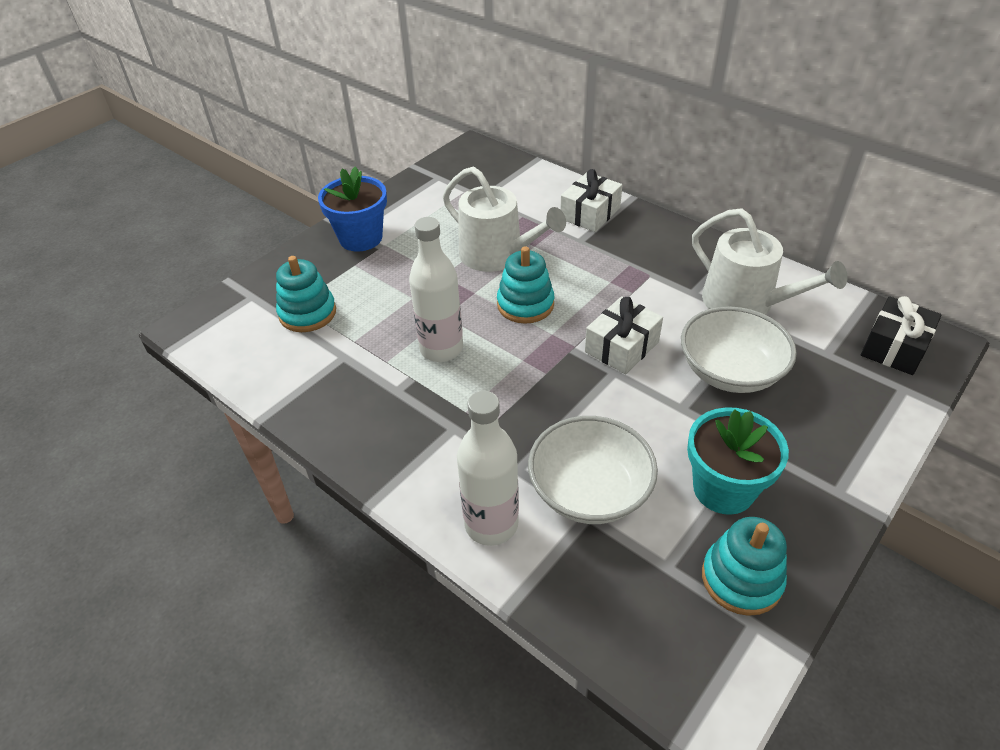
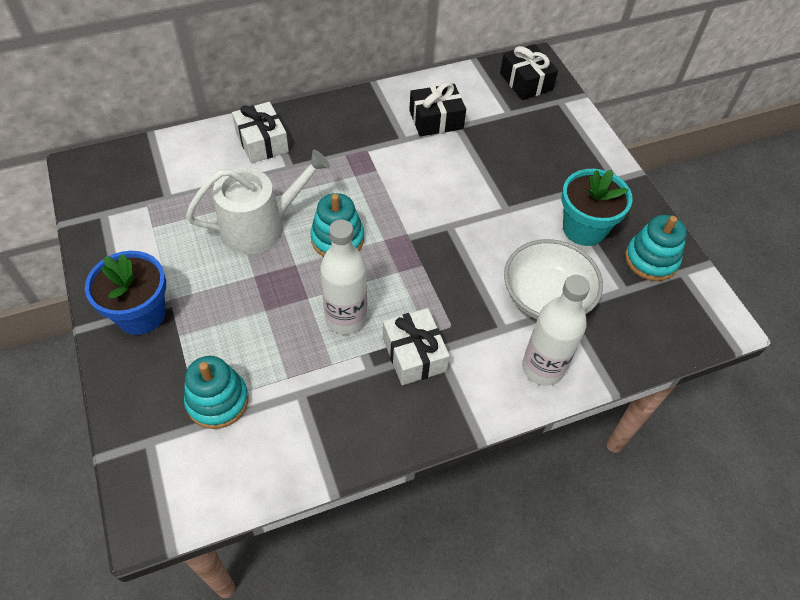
camera: 65 degrees left, 10 degrees up
(622, 347) = (428, 208): white gift -> white gift (414, 354)
(730, 371) = (492, 166): white bowl -> none
(746, 303) = (436, 119): white watering can -> black gift

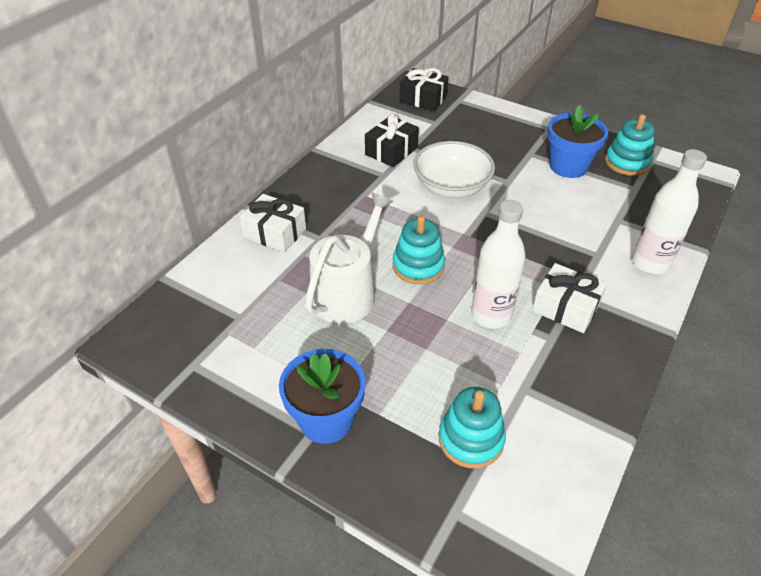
camera: 35 degrees left, 10 degrees down
(546, 297) = (598, 220): white bowl -> white bowl (451, 187)
(584, 228) = (568, 166): turquoise flower pot -> blue flower pot

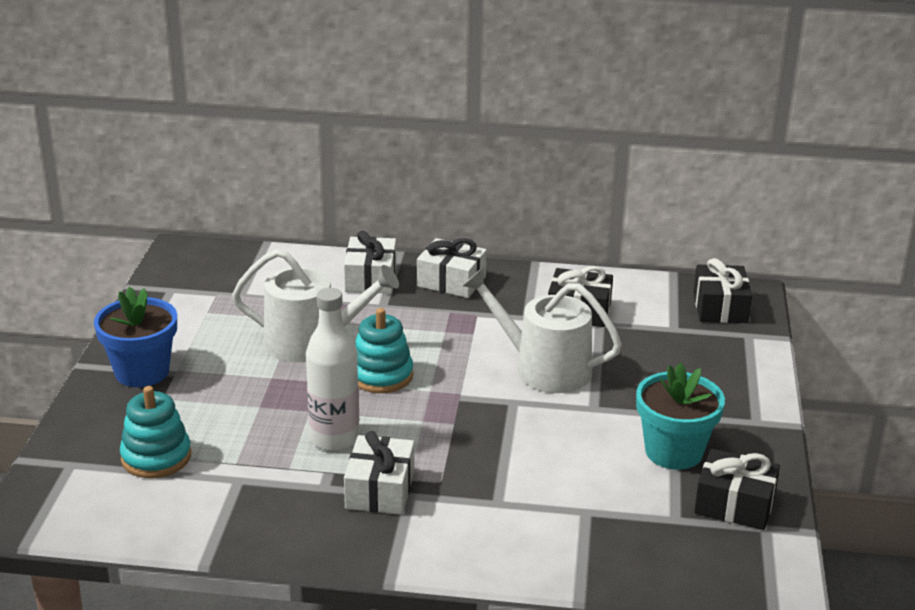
camera: 65 degrees right, 15 degrees down
(311, 194) = (451, 281): none -> white gift
(451, 187) = (543, 368): white bowl -> white watering can
(568, 166) = (673, 452): blue flower pot -> turquoise flower pot
(627, 162) = (734, 504): turquoise stacking toy -> black gift
(650, 263) = (513, 549): white bottle -> none

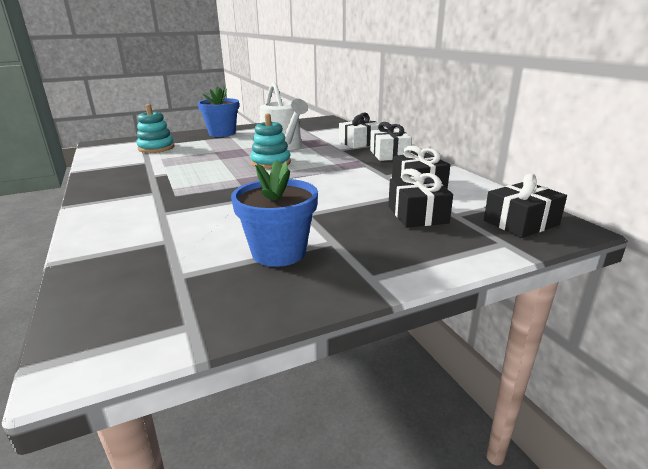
camera: 60 degrees right, 5 degrees down
(334, 439) = (199, 168): white bottle -> none
(380, 490) = (156, 185): white gift -> none
(543, 368) = (333, 191): white watering can -> none
(673, 452) = (279, 252): turquoise flower pot -> blue flower pot
(734, 504) = (220, 298): black gift -> black gift (417, 214)

